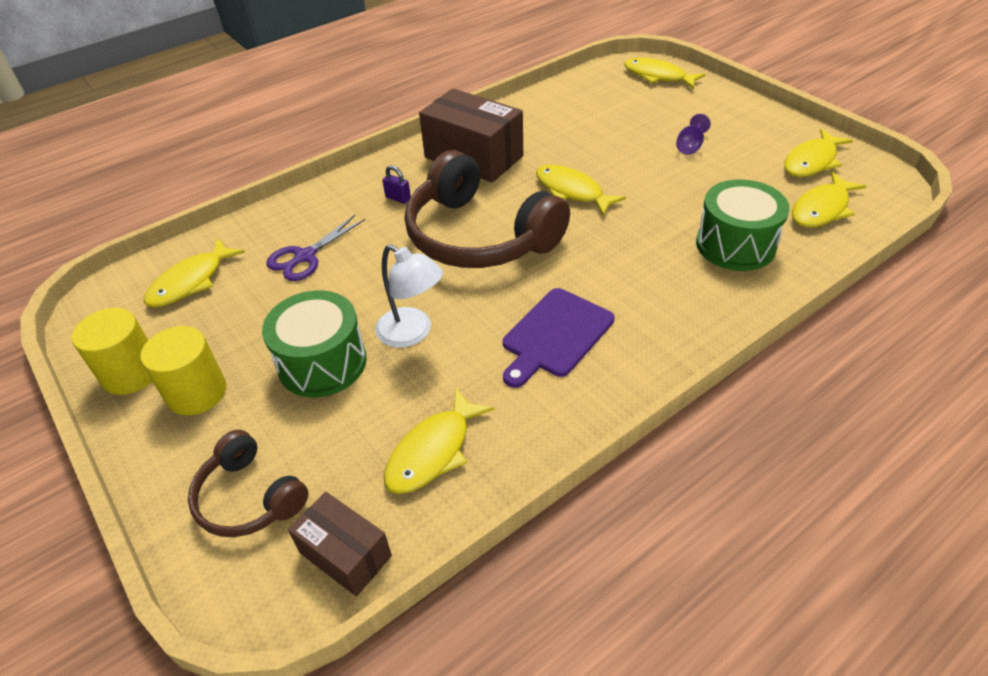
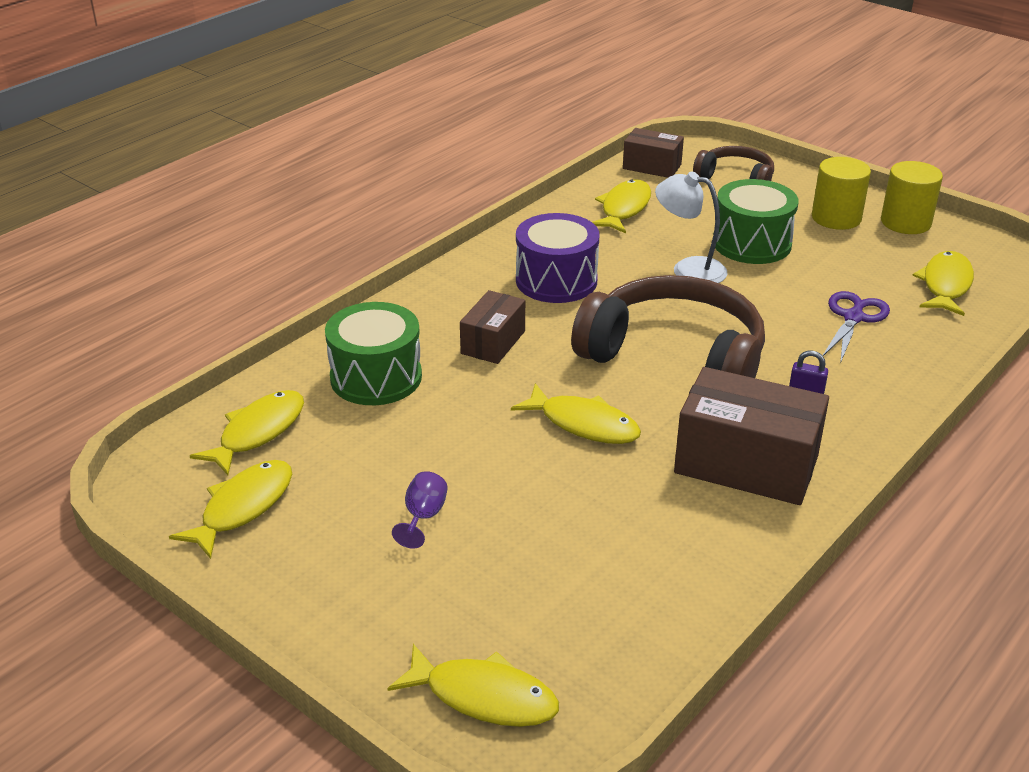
camera: 165 degrees right, 10 degrees down
(555, 335) = (556, 280): purple cutting board -> purple drum
(631, 268) = (493, 342): none -> brown box

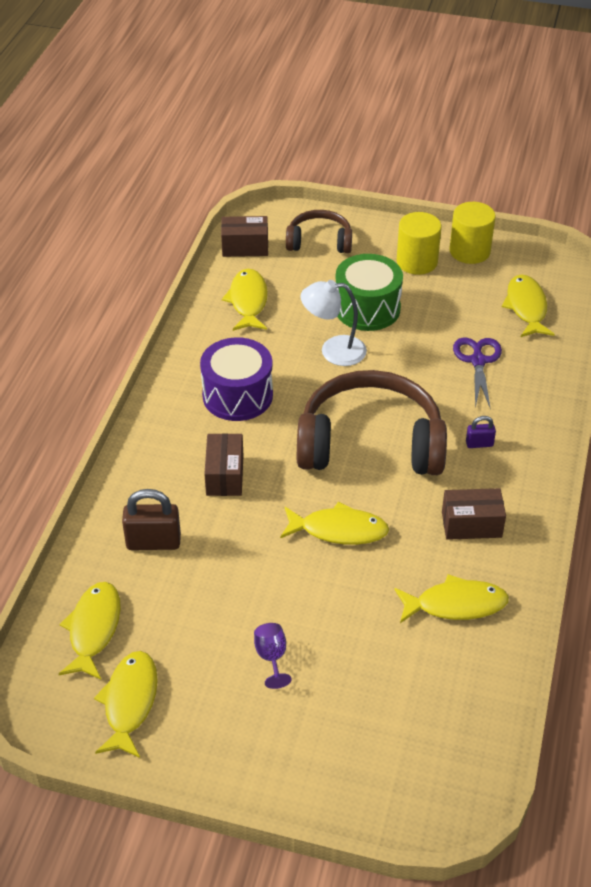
camera: 25 degrees left, 10 degrees up
(376, 377) = (153, 542): green drum -> brown padlock
(483, 696) = (403, 786): yellow fish -> yellow fish (455, 604)
(746, 464) = (471, 524): brown box -> brown box, size x0.57

